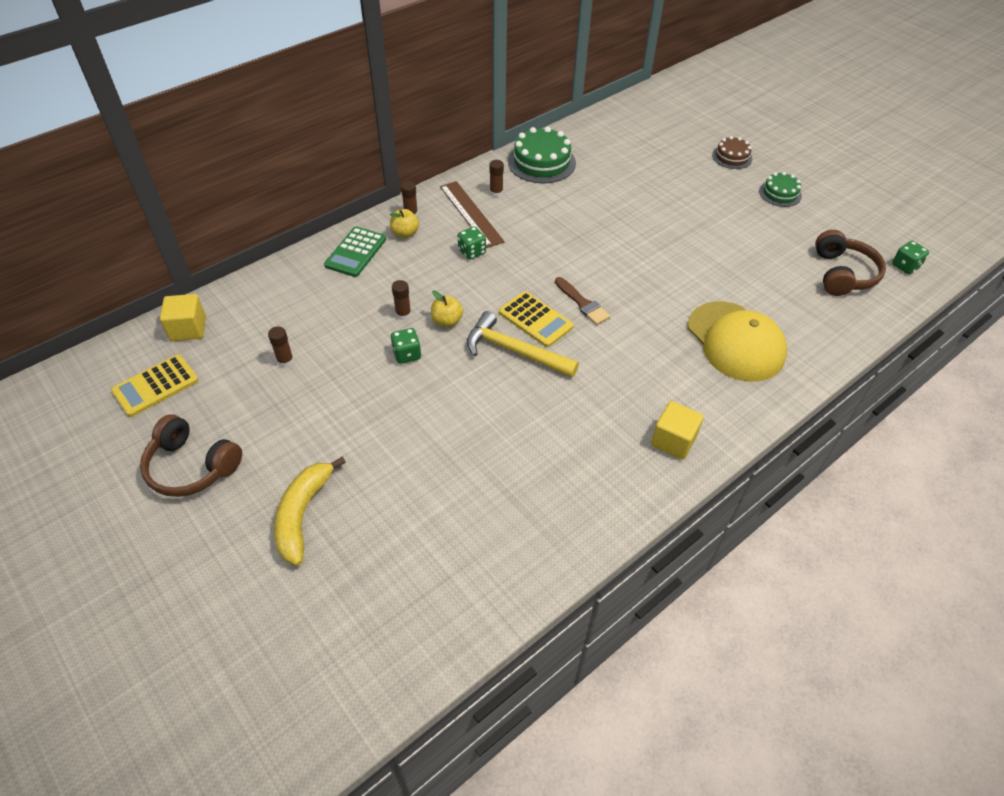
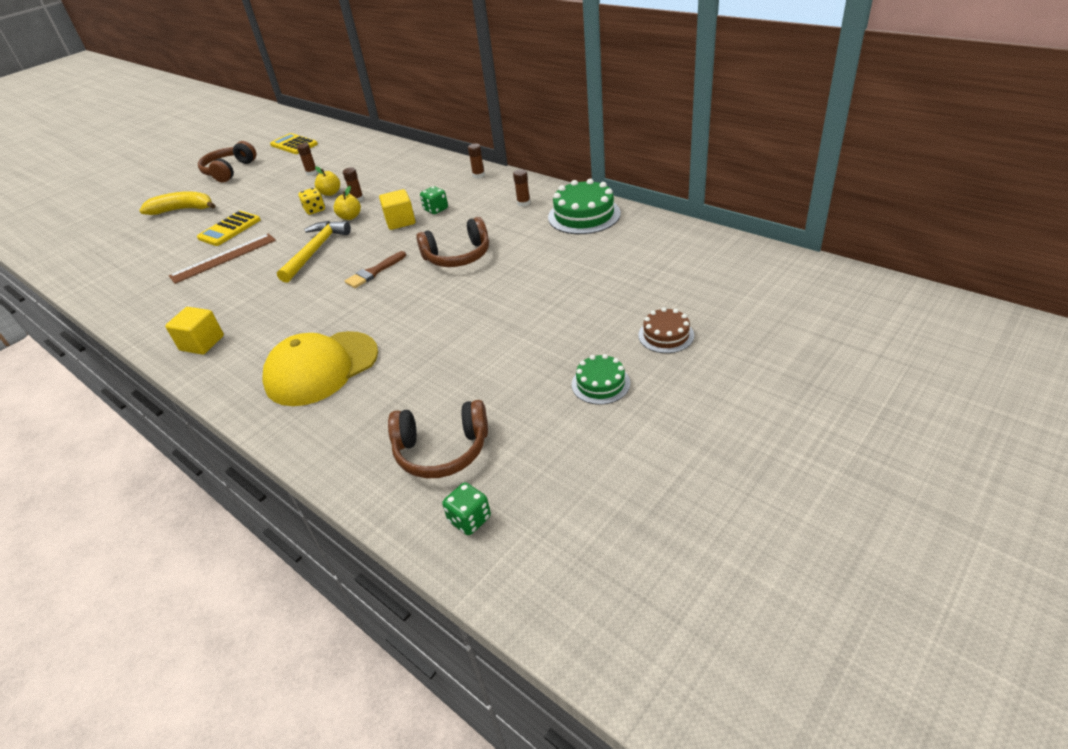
camera: 85 degrees right, 10 degrees down
(188, 329) = (342, 139): yellow cube -> yellow cube (400, 221)
(355, 252) = (426, 167): green calculator -> none
(405, 233) = (453, 179): yellow apple -> yellow apple (330, 193)
(407, 354) = (315, 210): green dice -> yellow dice
(471, 213) = (488, 198): brown ruler -> brown ruler (223, 258)
(535, 320) = (352, 253): yellow calculator -> yellow calculator (229, 229)
(578, 244) = (458, 256): none -> brown headphones

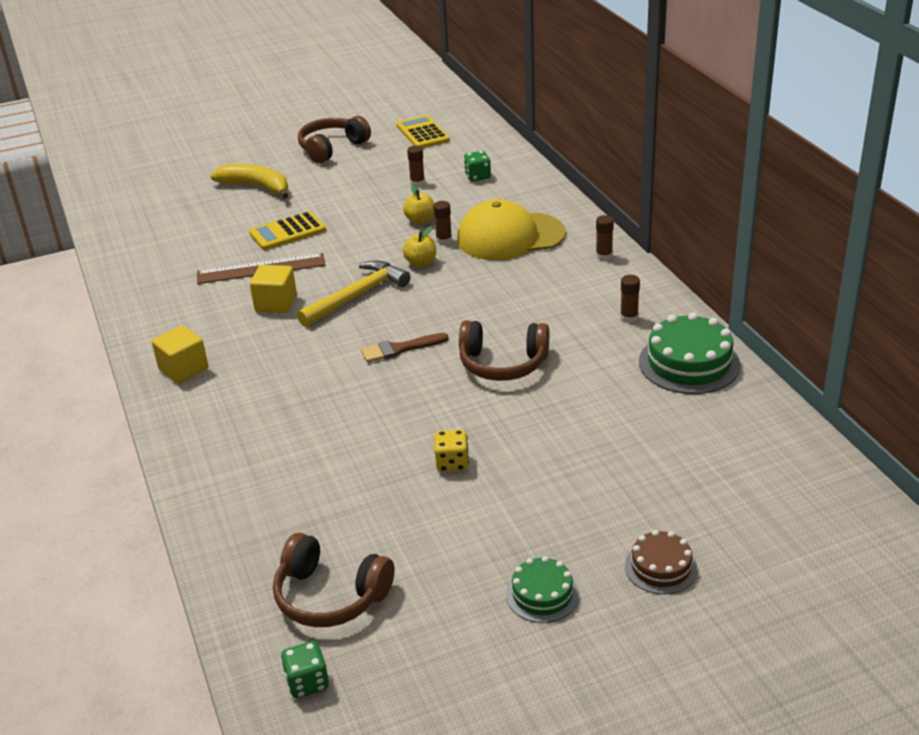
camera: 25 degrees right, 5 degrees down
(315, 210) = (389, 238): yellow dice -> yellow dice (452, 463)
(321, 368) = (276, 449): yellow cap -> yellow cap (510, 237)
(400, 221) = (471, 290): yellow cube -> yellow cube (276, 303)
(436, 209) = (521, 288): green dice -> green dice (477, 176)

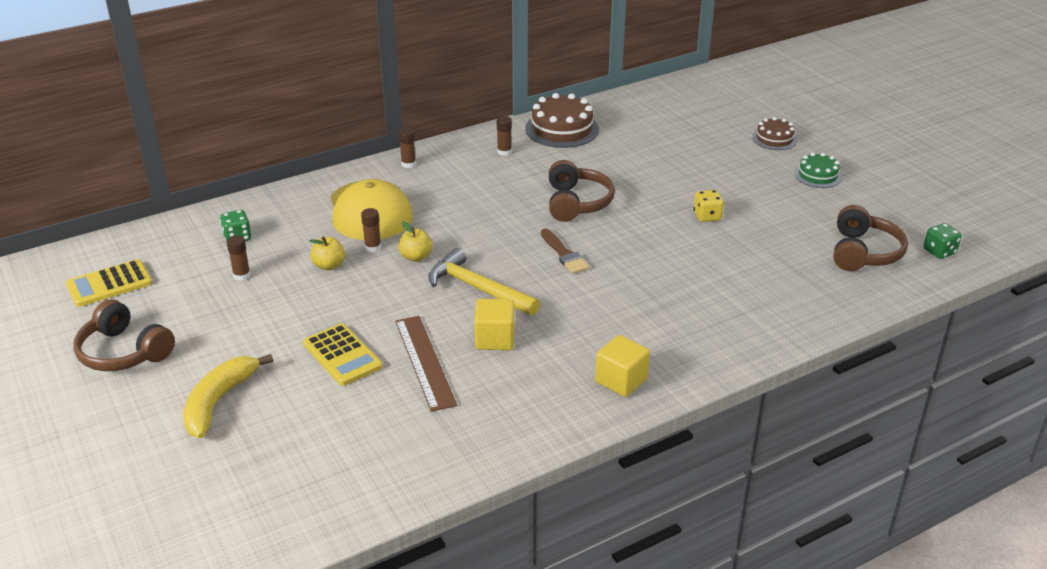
camera: 100 degrees left, 0 degrees up
(689, 363) = (562, 129): green cake -> brown cake

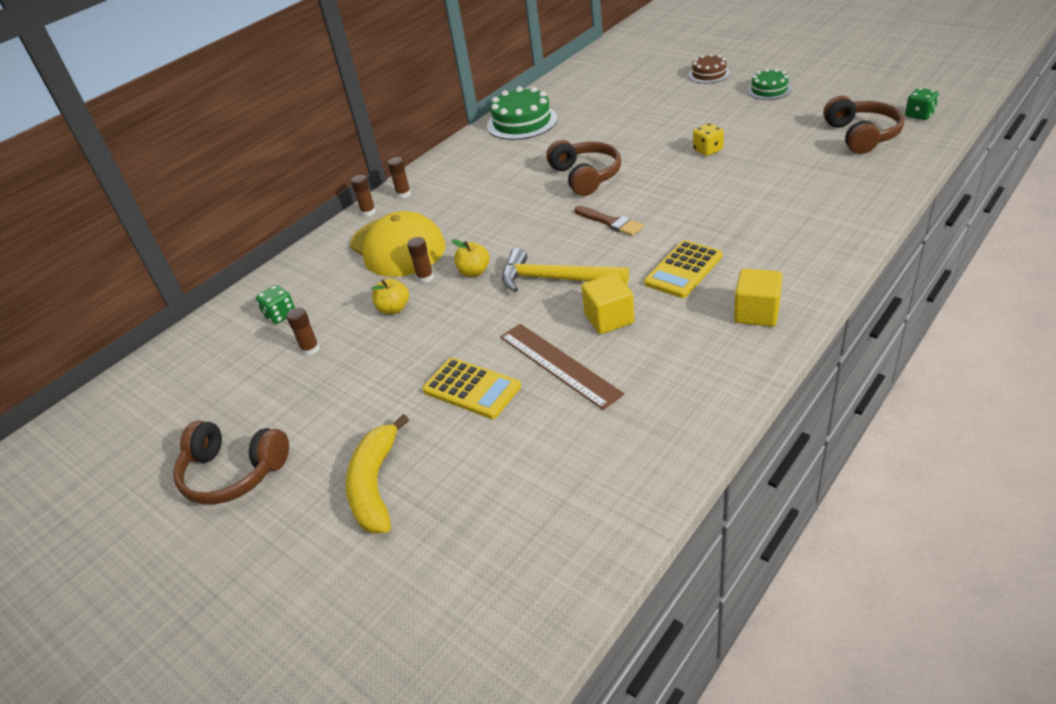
camera: 15 degrees left, 5 degrees up
(109, 284) = (171, 408): yellow calculator -> yellow calculator (683, 270)
(504, 152) = (485, 156): brown glue stick -> brown glue stick (368, 212)
(562, 129) = (522, 122): brown cake -> green cake

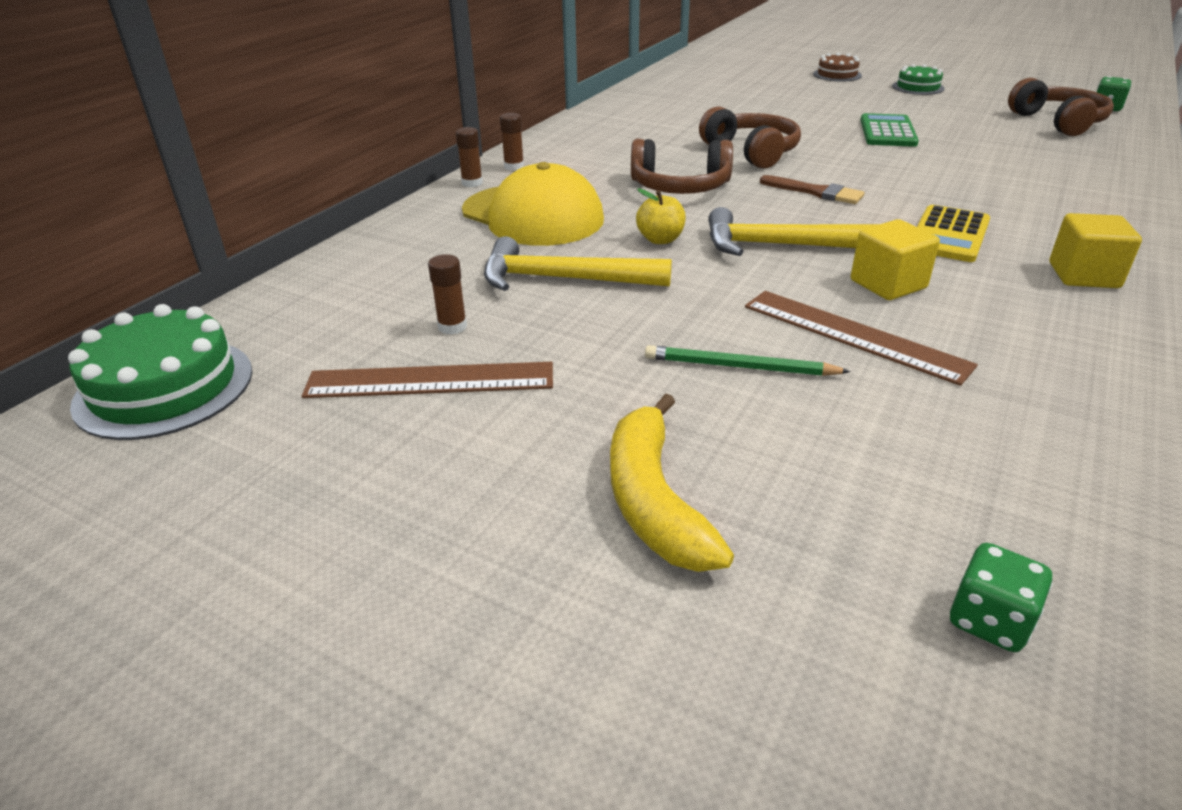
camera: 15 degrees left, 5 degrees down
(233, 473) = (382, 495): brown headphones -> brown headphones (680, 187)
(280, 315) = (385, 289): green dice -> green dice (989, 620)
(283, 392) = (430, 380): none -> brown ruler
(394, 309) = (563, 279): yellow apple -> yellow hammer
(425, 277) = (592, 246): brown glue stick -> none
(471, 389) = (739, 367): yellow calculator -> green pencil
(522, 122) = (636, 107): green cake -> green cake (164, 387)
(708, 150) = (887, 132): yellow dice -> green calculator

